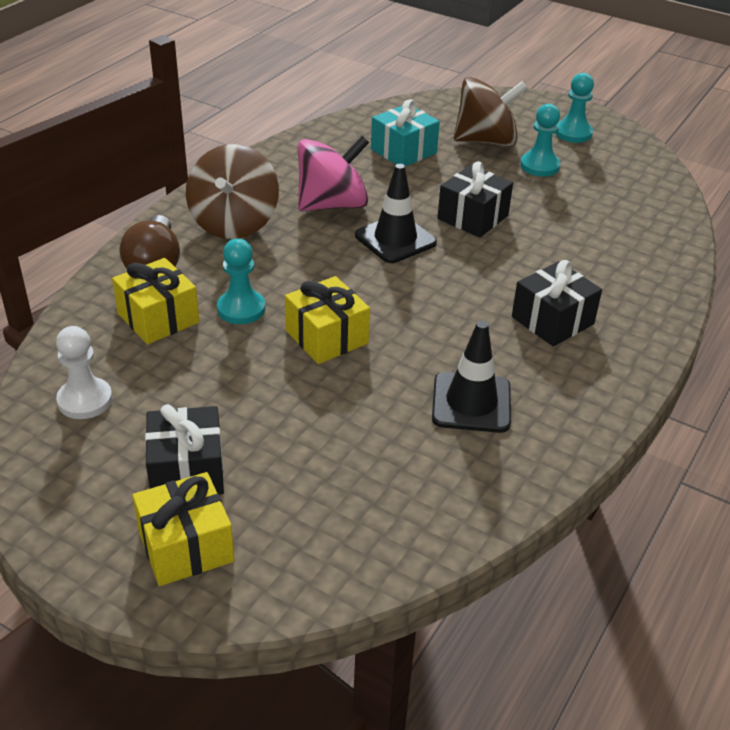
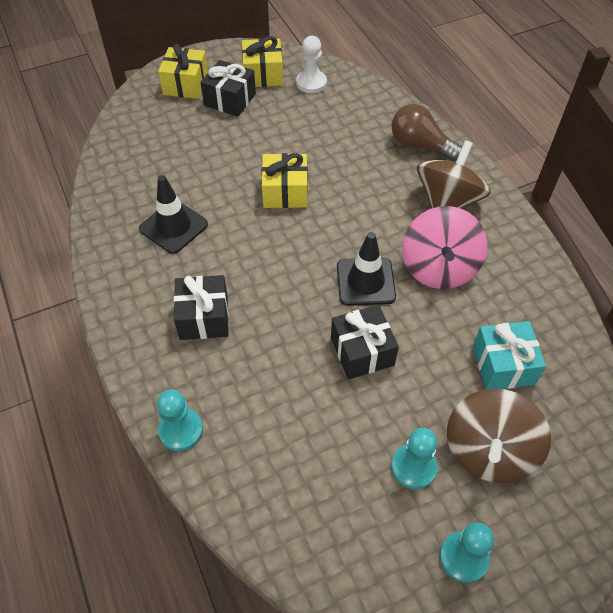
camera: 125 degrees right, 15 degrees up
(158, 318) = (361, 129): yellow gift -> yellow gift (263, 74)
(234, 223) = (447, 201): brown spinning top -> brown spinning top turned 75 degrees clockwise
(241, 309) = (343, 166): turquoise pawn -> turquoise pawn (181, 430)

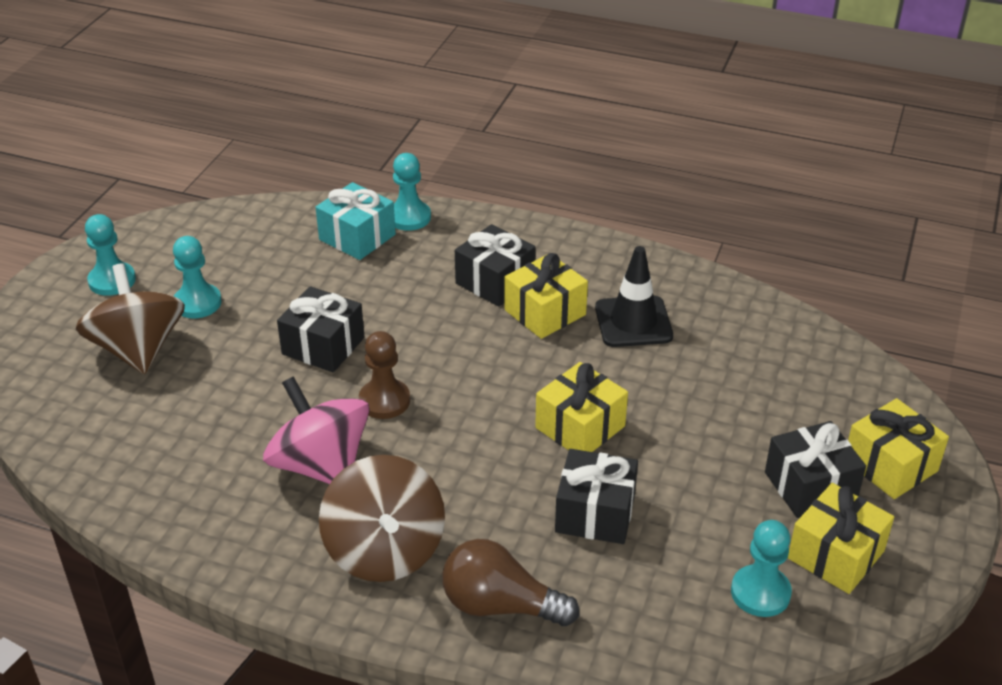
camera: 135 degrees right, 15 degrees down
(208, 271) = (545, 312): none -> yellow gift
(311, 83) = (760, 593): white pawn -> turquoise pawn
(333, 151) = (595, 513): none -> black gift
(365, 282) = (384, 401): black traffic cone -> brown pawn
(420, 145) = (500, 605): brown light bulb -> brown light bulb turned 150 degrees counterclockwise
(503, 365) = (173, 419): turquoise gift -> turquoise gift (357, 237)

